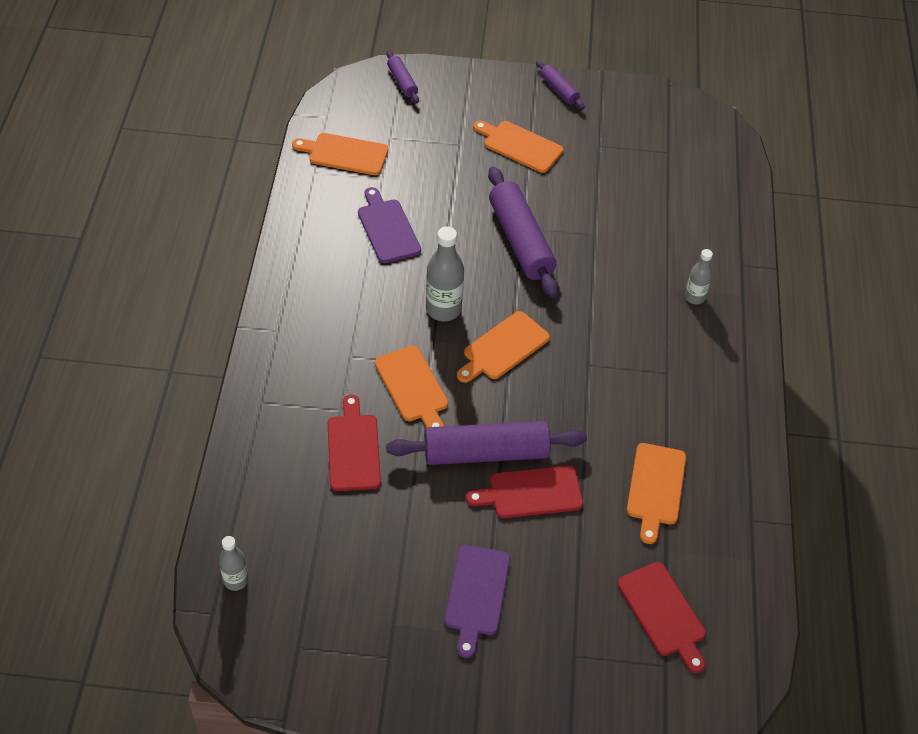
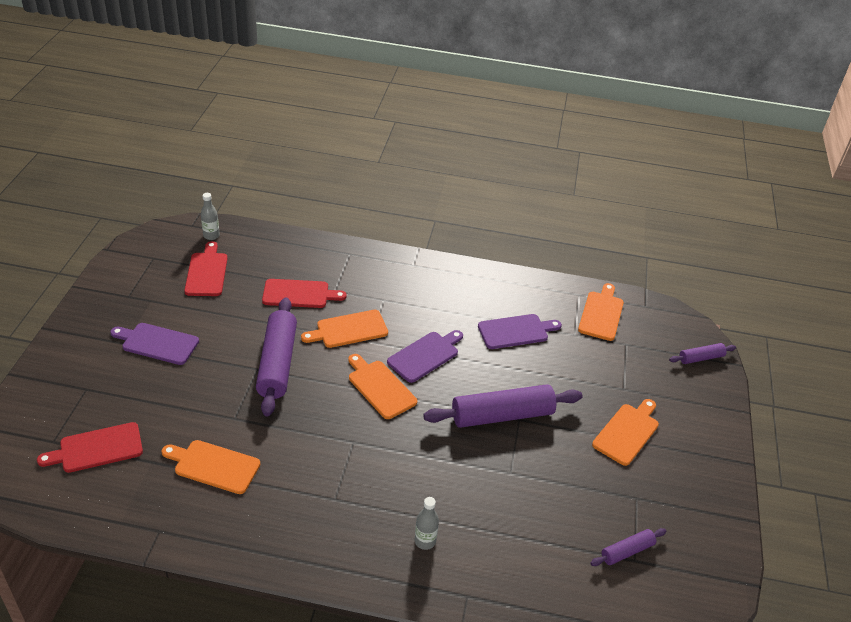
camera: 95 degrees right, 10 degrees down
(443, 309) = (425, 355): grey bottle -> purple cutting board
(531, 492) = (233, 384): red cutting board -> red cutting board (207, 272)
(559, 90) = (716, 476): purple rolling pin -> purple rolling pin (627, 551)

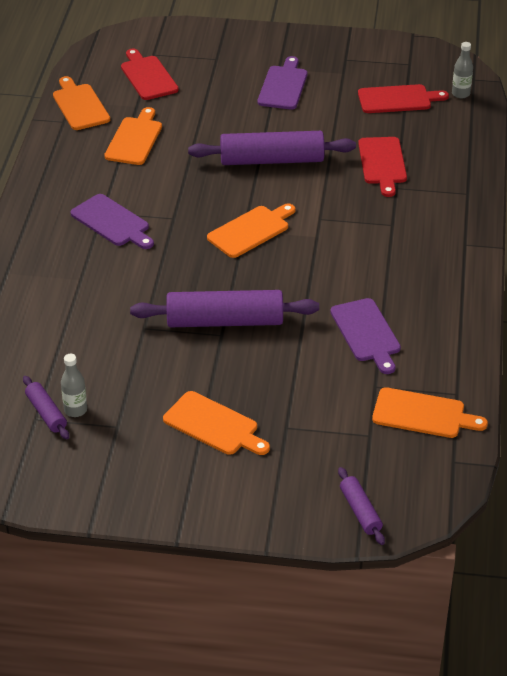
camera: 90 degrees right, 0 degrees up
(349, 329) = (334, 202): orange cutting board -> orange cutting board (80, 105)
(425, 355) = (307, 260): purple cutting board -> purple cutting board (112, 222)
(425, 541) = (56, 270): grey bottle -> grey bottle (75, 410)
(502, 415) = (225, 321): purple rolling pin -> purple rolling pin turned 75 degrees counterclockwise

